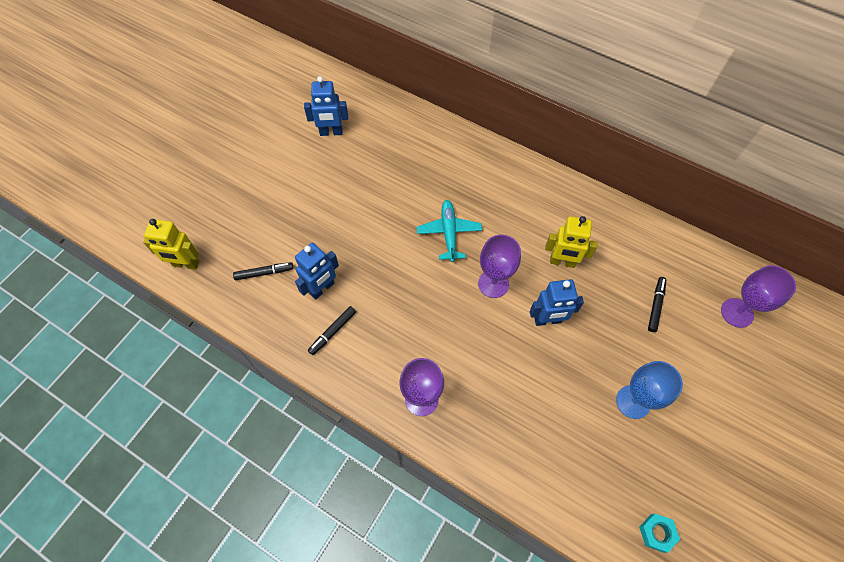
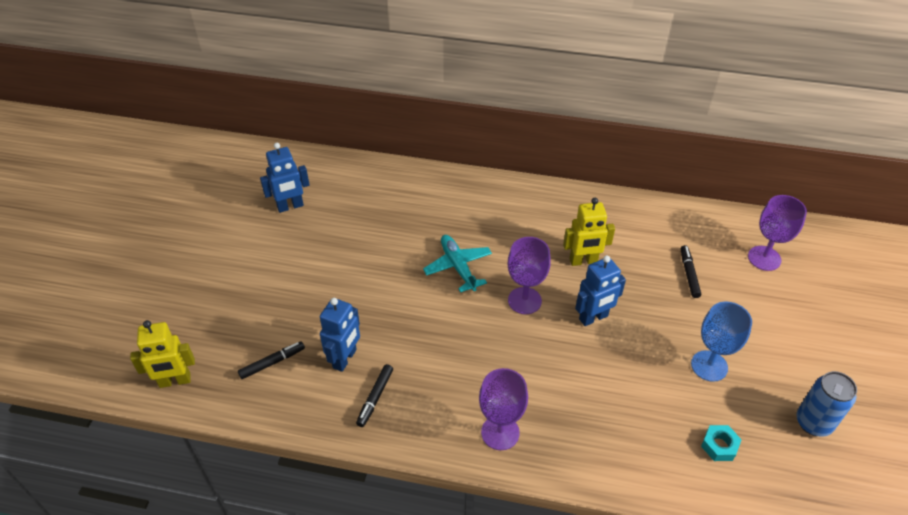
camera: 20 degrees left, 15 degrees down
(657, 533) = (788, 477): turquoise nut -> turquoise nut (719, 446)
(706, 490) = (813, 423): none -> blue can

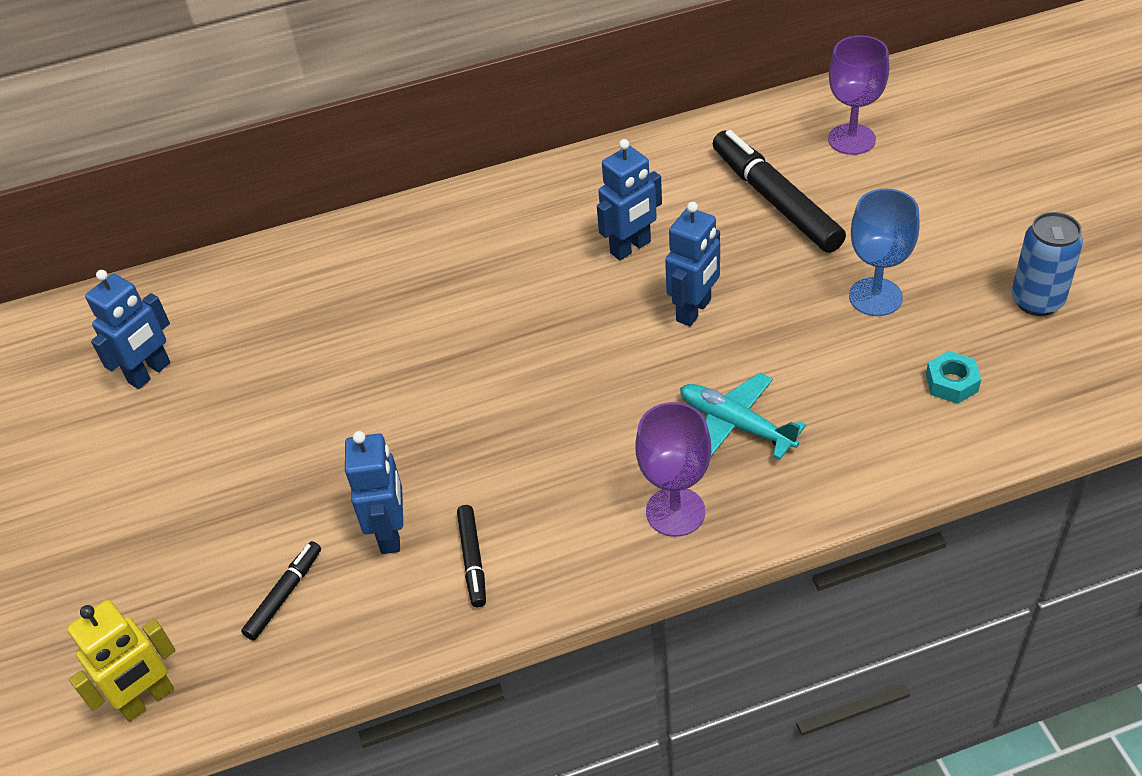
camera: 25 degrees left, 0 degrees up
(458, 266) = (465, 335): turquoise plane -> turquoise plane (735, 424)
(524, 300) = (588, 333): purple goblet -> none
(583, 261) = (631, 247): yellow robot -> blue robot
(689, 274) = (775, 200): black marker -> black marker, size x2.04

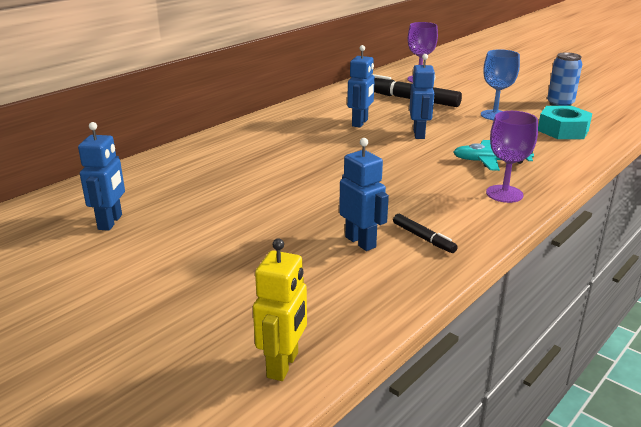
camera: 35 degrees left, 20 degrees down
(284, 594) = (324, 285): black marker -> none
(951, 383) = (563, 130): turquoise nut -> turquoise nut, size x1.83

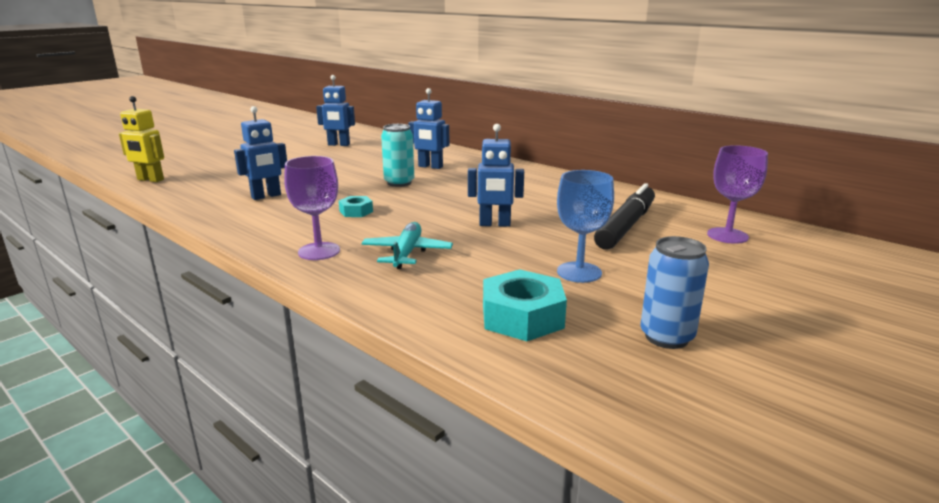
camera: 90 degrees right, 5 degrees down
(308, 172) = (399, 183): none -> turquoise can
(360, 123) = (527, 201): blue robot -> blue robot (430, 167)
(402, 187) = (356, 211): none -> turquoise nut
(423, 238) = (256, 214): black marker -> none

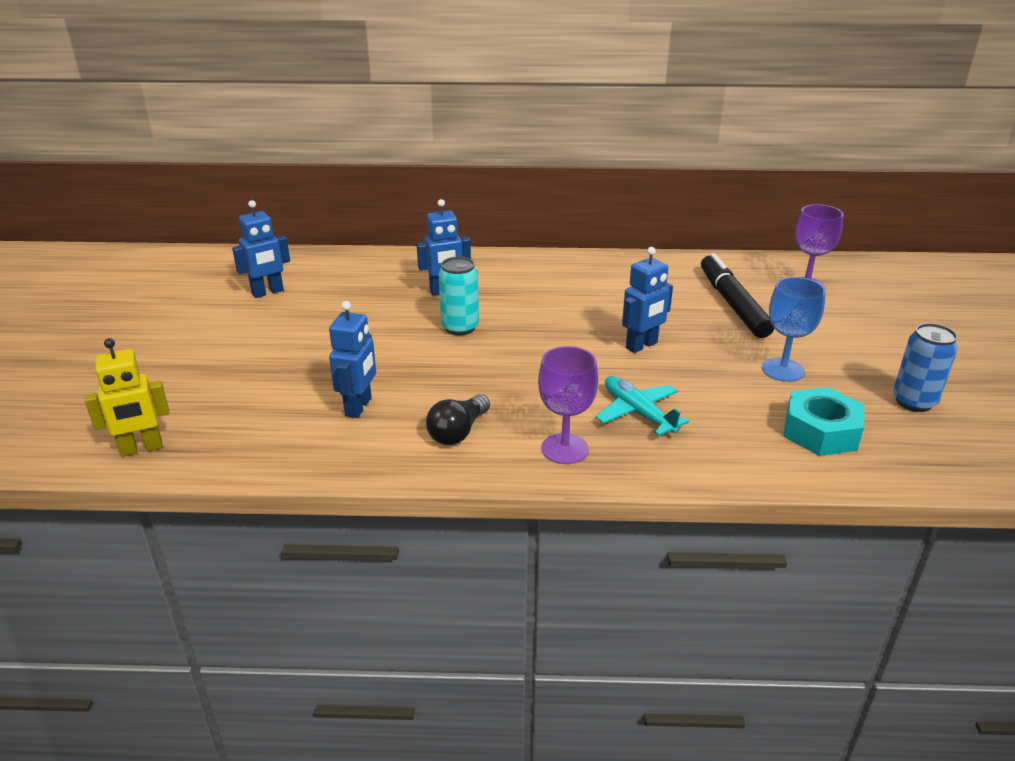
camera: 40 degrees left, 10 degrees up
(284, 222) = (458, 432): none -> black light bulb
(356, 211) = (497, 385): turquoise nut -> none

